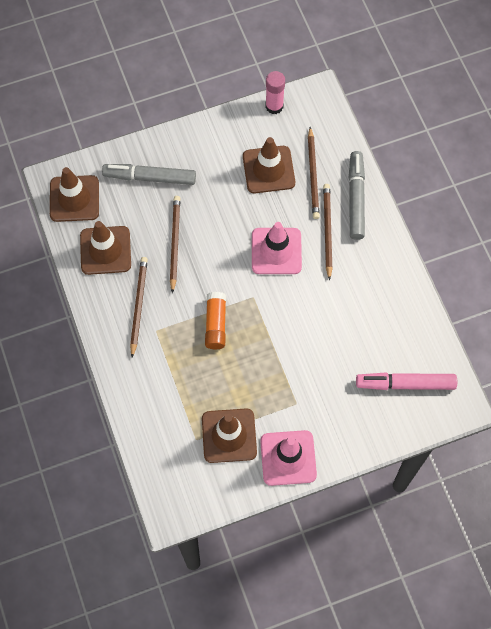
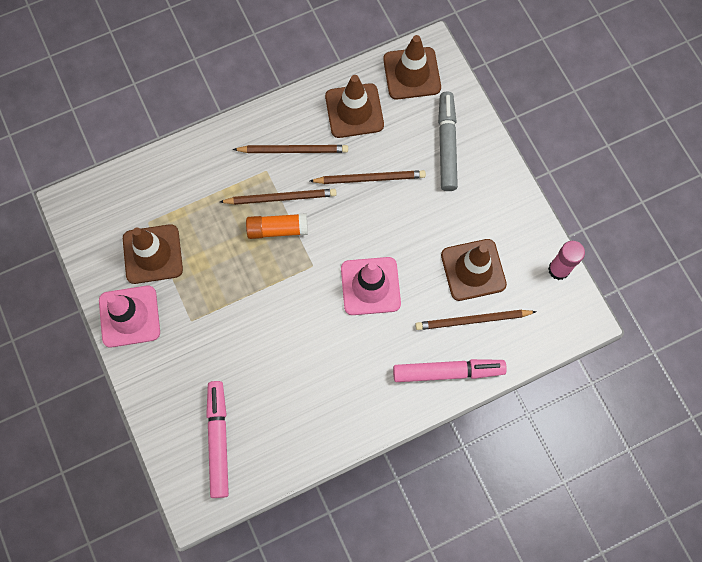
camera: 85 degrees right, 5 degrees up
(327, 231) = (401, 341): brown pencil -> brown pencil (280, 198)
(356, 198) = (448, 372): grey marker -> pink marker

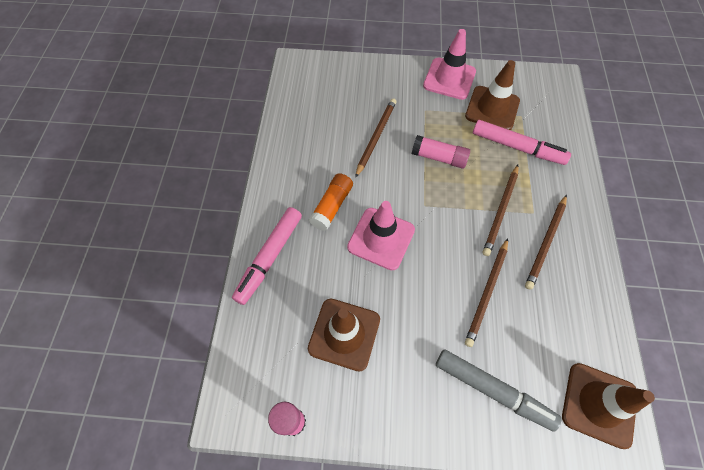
camera: 120 degrees right, 10 degrees down
(218, 440) = (328, 91): pink marker -> pink marker (517, 147)
(248, 278) = (439, 157): none -> pink glue stick
(277, 229) = (471, 195): orange glue stick -> orange glue stick (332, 206)
(354, 111) = (570, 318): brown traffic cone -> none
(473, 320) = (298, 304): brown pencil -> brown pencil (376, 137)

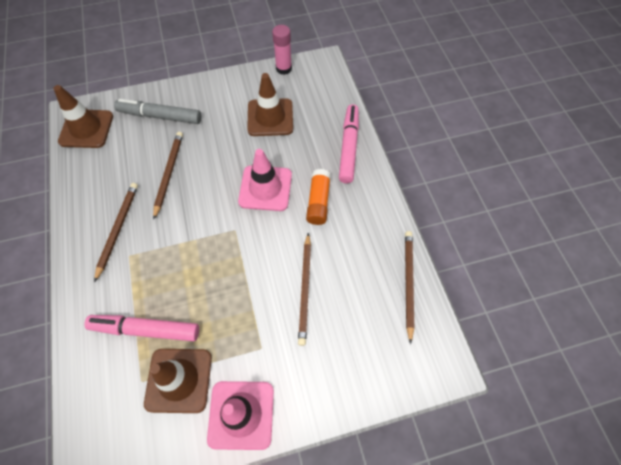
camera: 160 degrees right, 0 degrees up
(439, 157) = (231, 286): pink glue stick -> none
(501, 210) = (161, 247): brown pencil -> brown pencil (408, 283)

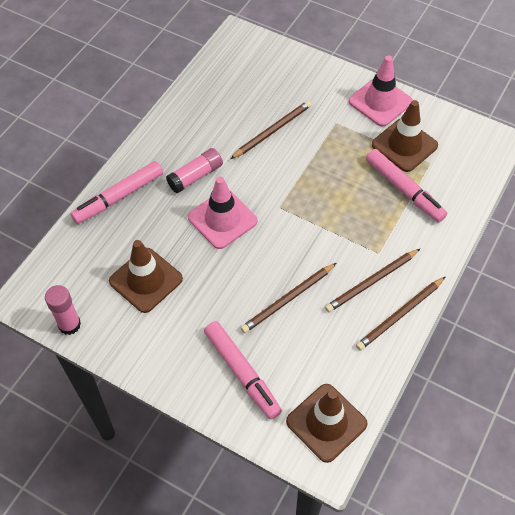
camera: 135 degrees left, 5 degrees down
(160, 116) = (242, 373): grey marker -> pink marker
(318, 202) = (195, 176): orange glue stick -> pink glue stick
(408, 283) = (203, 84): brown pencil -> brown pencil (400, 315)

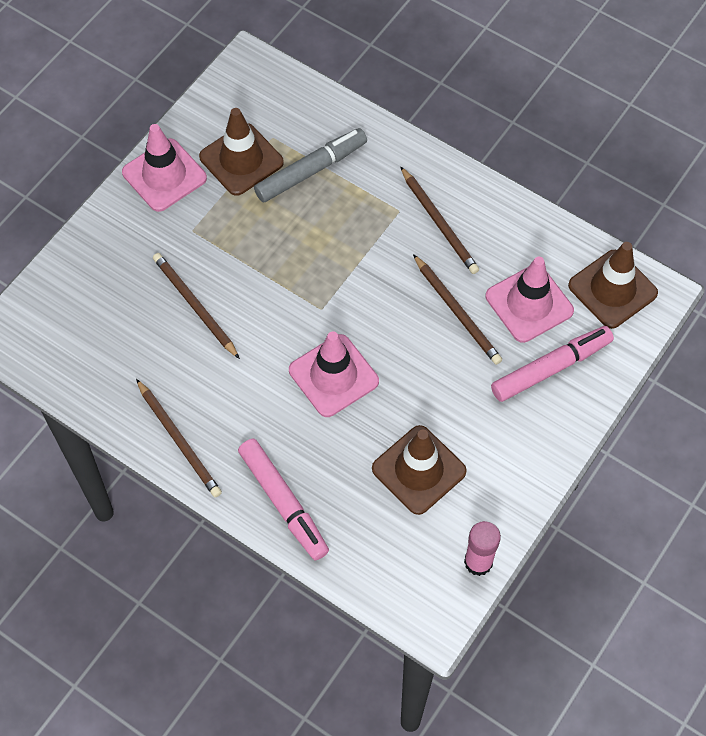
camera: 85 degrees left, 5 degrees up
(195, 176) = (259, 404): pink glue stick -> none
(302, 354) = (529, 303): none -> pink traffic cone
(400, 315) = (484, 201): brown pencil -> brown pencil (179, 440)
(404, 190) = (311, 170): pink marker -> grey marker

